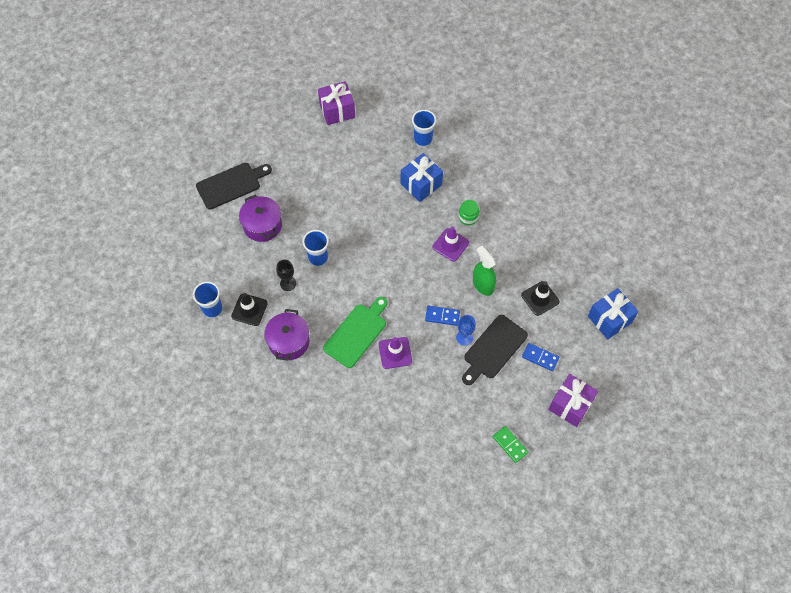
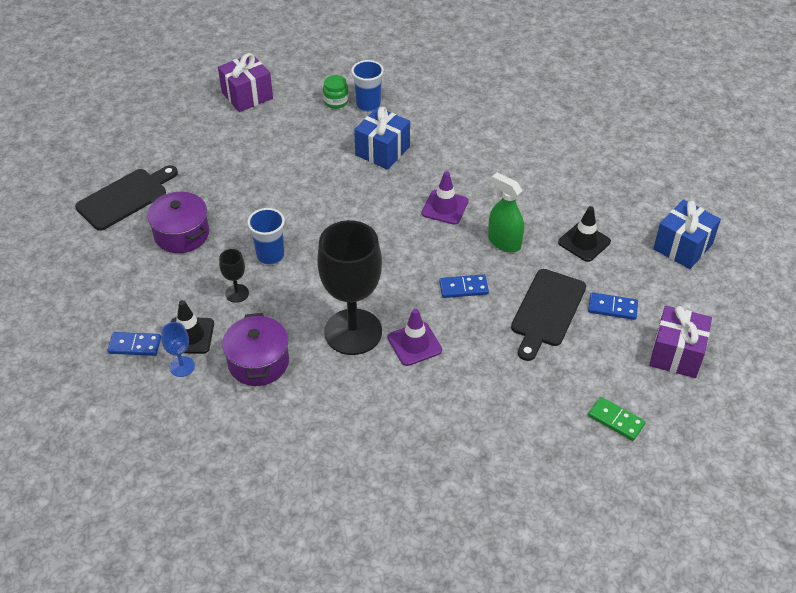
camera: 15 degrees left, 15 degrees down
(212, 309) = (135, 345): blue cup -> blue domino
(357, 333) = (353, 332): green cutting board -> black goblet
(464, 337) = (502, 306): blue goblet -> blue goblet (182, 366)
(468, 217) = (456, 174): green jar -> green jar (336, 101)

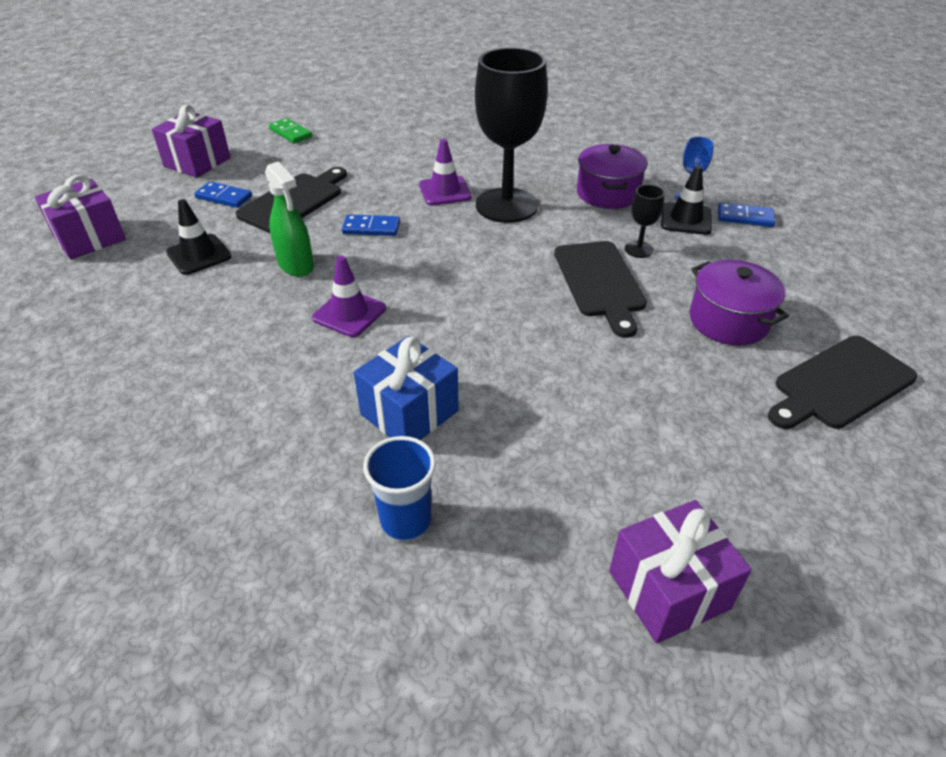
camera: 170 degrees left, 5 degrees down
(270, 256) = (600, 282): blue cup -> black cutting board
(336, 101) = (471, 541): green jar -> none
(682, 247) = (90, 238): blue gift -> purple gift

